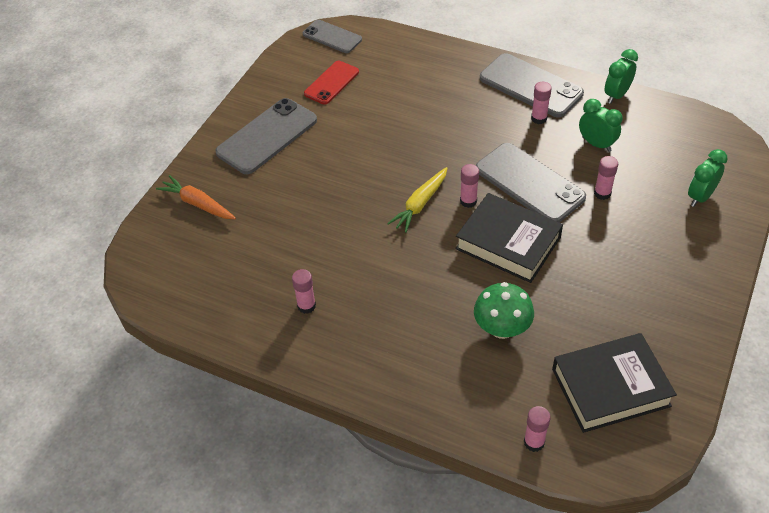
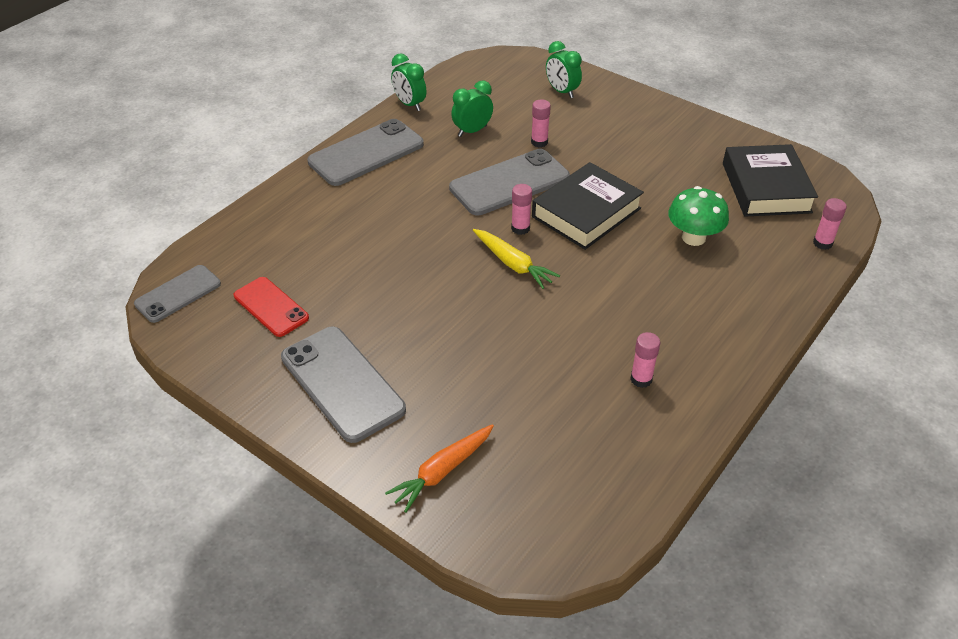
camera: 80 degrees left, 5 degrees down
(539, 118) = (419, 158): pink glue stick -> none

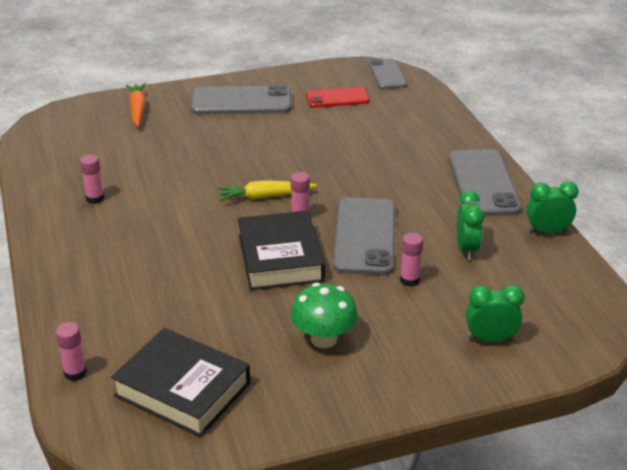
camera: 125 degrees right, 10 degrees down
(693, 237) = (180, 299): green mushroom -> green mushroom (324, 339)

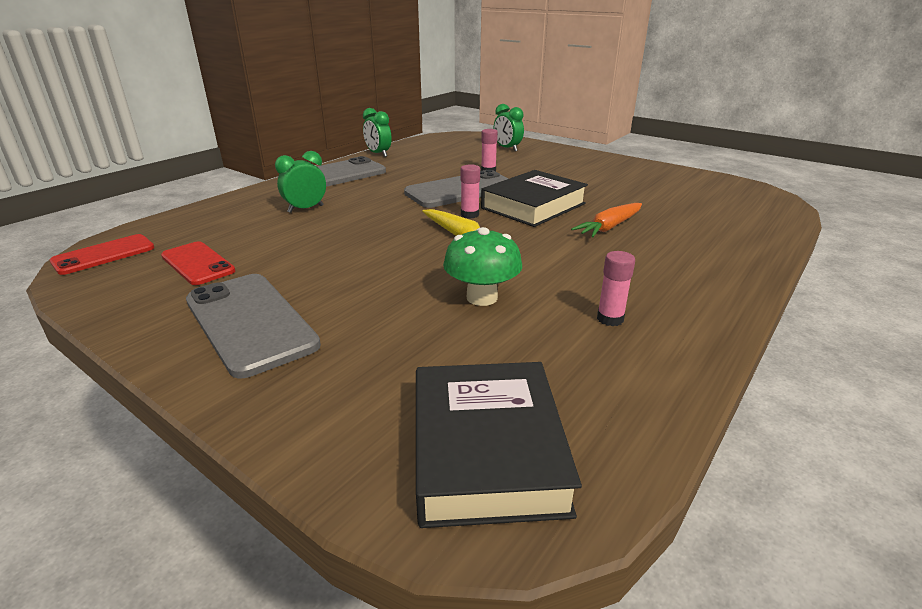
camera: 125 degrees left, 5 degrees down
(75, 373) = (770, 223): pink glue stick -> none
(138, 109) = (352, 409): orange carrot -> orange carrot (609, 227)
(182, 389) = (699, 193): black book -> black book (487, 450)
(324, 339) = (583, 176): green mushroom -> green mushroom (482, 297)
(387, 74) = (104, 255): grey phone -> red phone
(466, 249) = (430, 166): green clock -> green clock (305, 209)

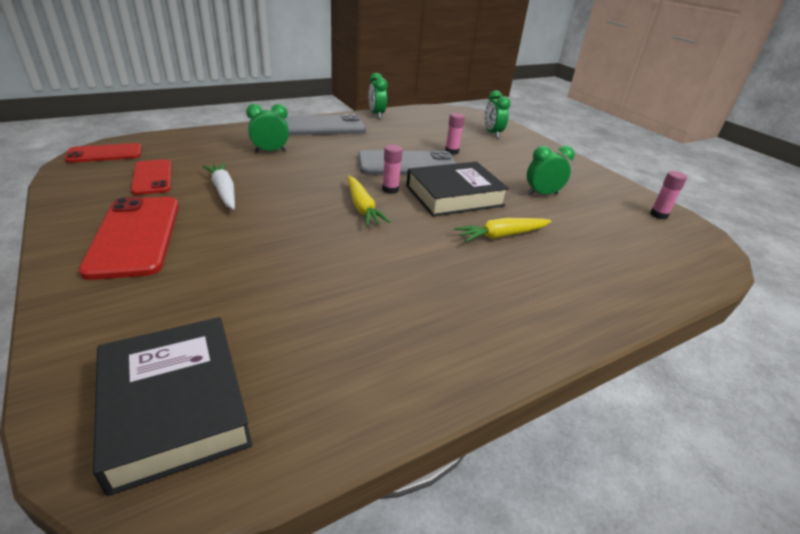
camera: 20 degrees right, 5 degrees up
(250, 322) = (135, 236): grey phone -> red phone
(300, 256) = (224, 191): none -> white carrot
(482, 297) = (317, 269): green mushroom -> none
(487, 450) = (175, 405): black book -> black book turned 45 degrees counterclockwise
(604, 187) = (542, 194): none -> green clock
(609, 227) = (501, 235): orange carrot -> yellow carrot
(610, 319) = (401, 326): pink glue stick -> pink glue stick (658, 215)

